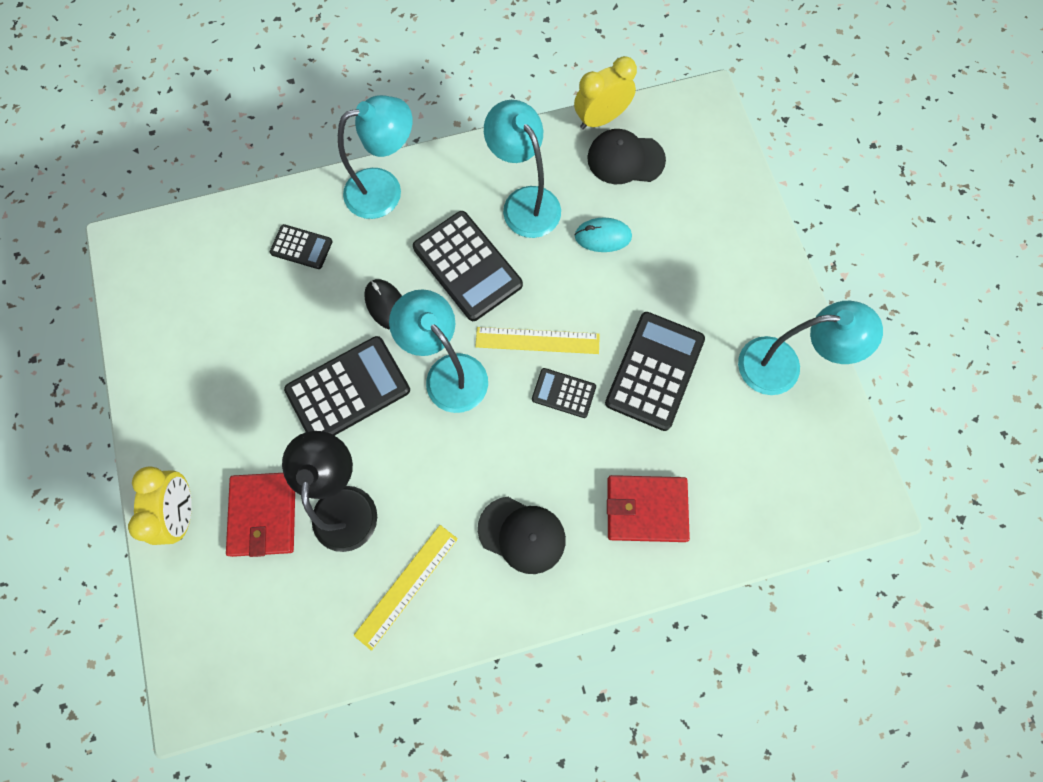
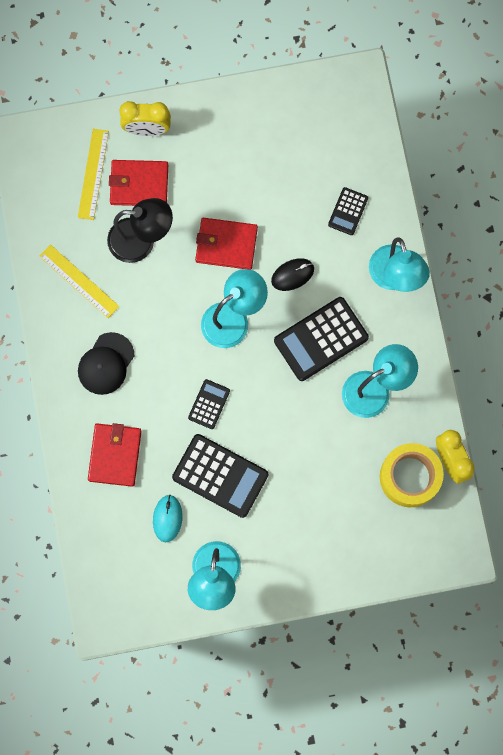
camera: 95 degrees right, 5 degrees up
(348, 390) = (226, 244): black calculator -> red wallet
(537, 340) = (253, 388): yellow ruler -> yellow ruler (93, 174)
(603, 236) = (338, 449): turquoise mouse -> turquoise mouse (167, 518)
(625, 159) = (409, 477): black cap -> yellow tape

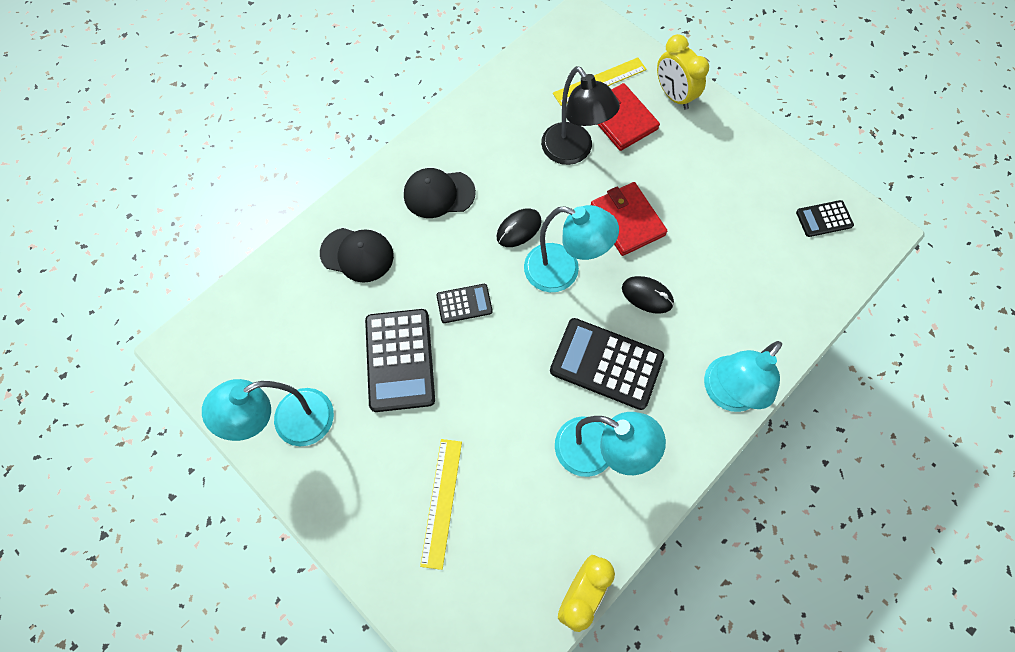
camera: 55 degrees right, 10 degrees down
(79, 281) = (497, 128): yellow ruler -> yellow ruler (441, 502)
(115, 455) = (357, 254): red wallet -> black cap
(167, 518) = (324, 339): turquoise mouse -> none
(177, 326) = (519, 229): none -> black mouse
(348, 211) = (750, 304): black calculator -> black calculator (824, 219)
(409, 477) = (530, 556): yellow tape -> none

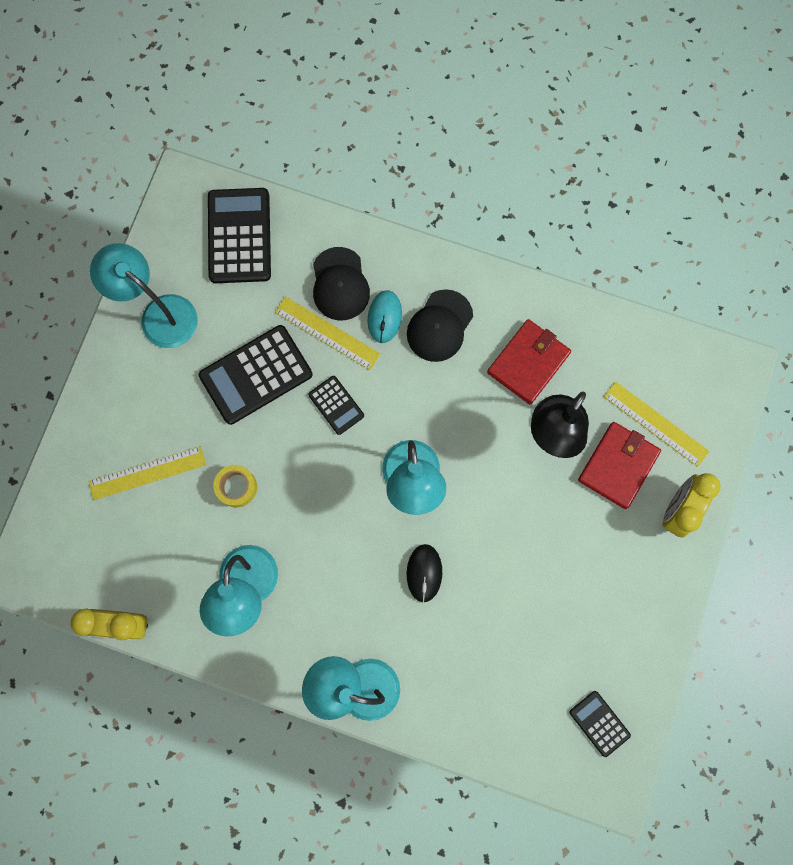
camera: 65 degrees right, 10 degrees up
(395, 283) = (327, 333): none -> yellow ruler
(407, 232) = (384, 317): none -> turquoise mouse
(439, 194) = (439, 326): black cap -> black cap turned 120 degrees counterclockwise
(497, 422) = (237, 487): none -> yellow tape
(519, 229) = (438, 419): black mouse -> none
(606, 364) = (336, 562): black calculator -> black calculator (239, 236)
(627, 221) = (498, 521): red wallet -> red wallet (528, 363)

